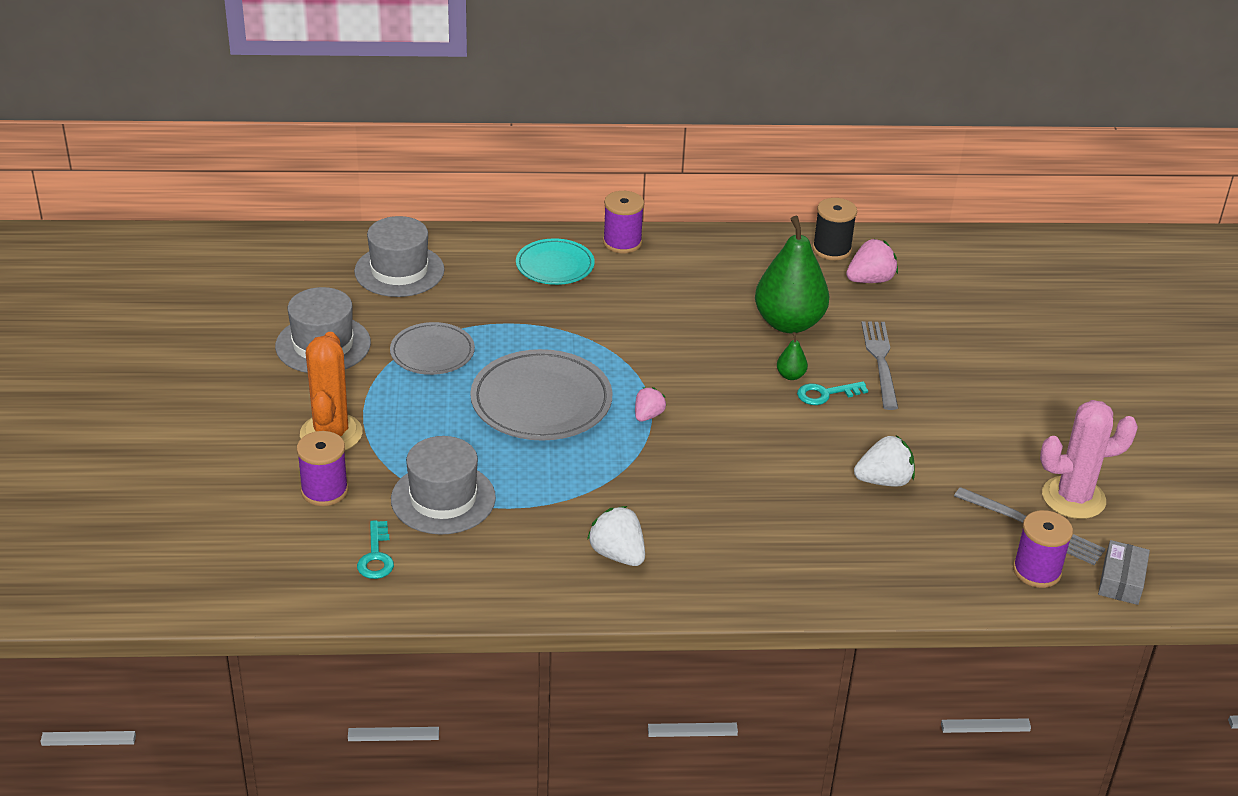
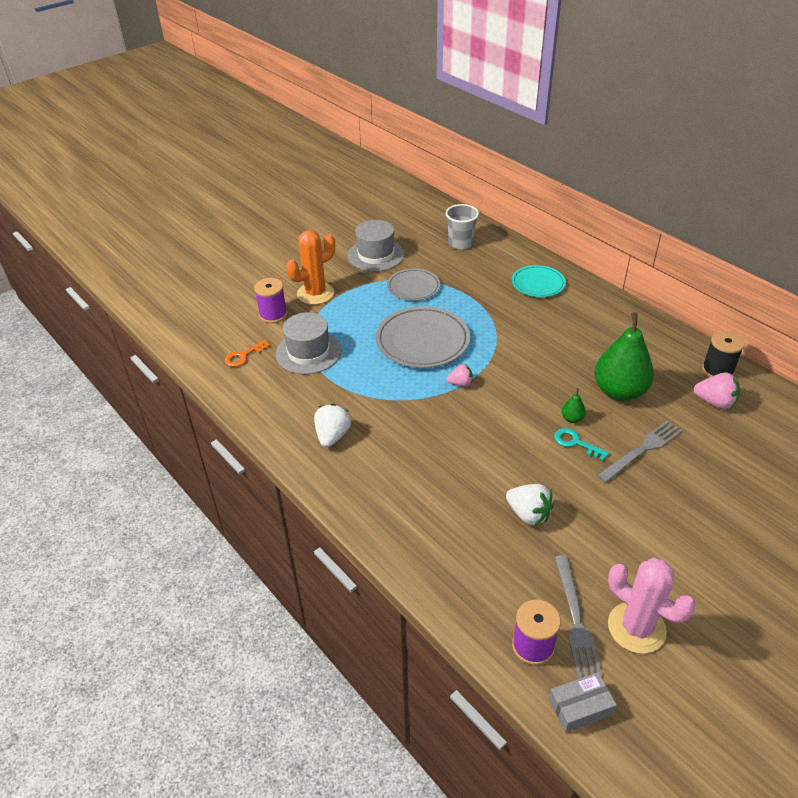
camera: 55 degrees right, 5 degrees up
(376, 556) = (243, 356): turquoise key -> orange key
(399, 271) = (461, 243): grey hat -> grey cup
(622, 242) = (593, 293): purple spool -> none

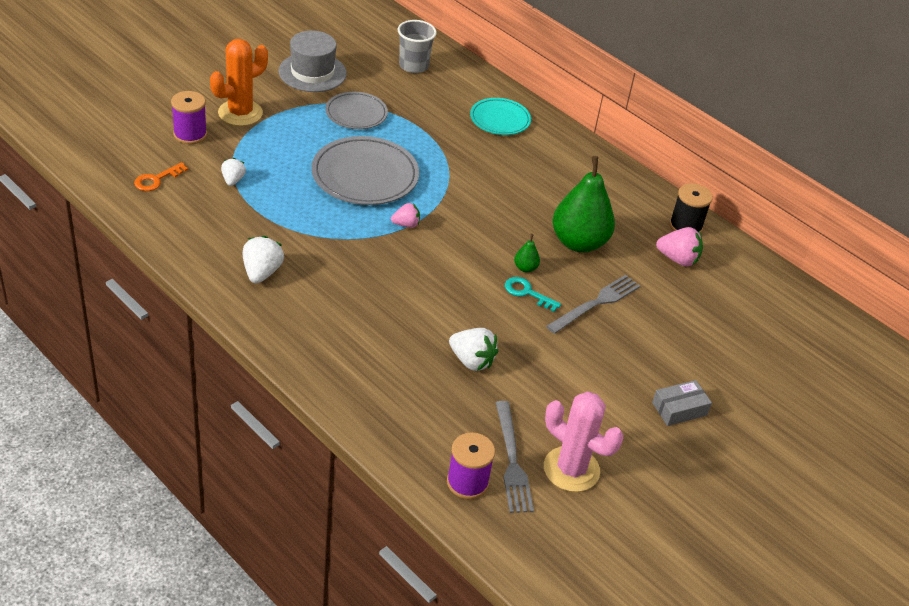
camera: 10 degrees left, 0 degrees up
(308, 352) = (233, 180): grey hat -> white strawberry
(580, 706) = (509, 535): grey box -> grey box (679, 409)

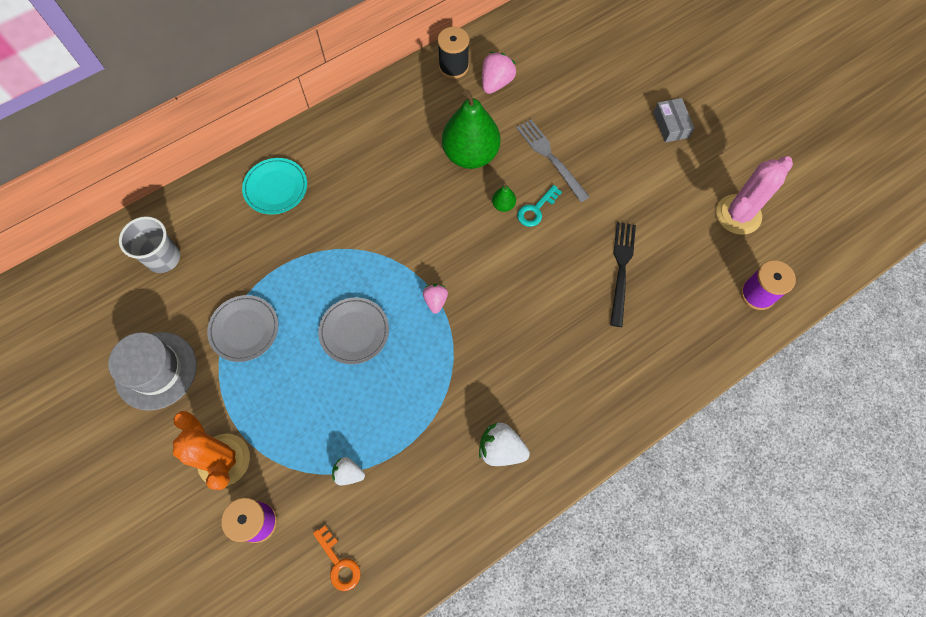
camera: 75 degrees left, 25 degrees up
(365, 175) = (354, 331): grey plate -> grey plate, size x0.61
(471, 361) = (621, 269): white strawberry -> black fork
(512, 460) = (732, 256): grey fork -> none

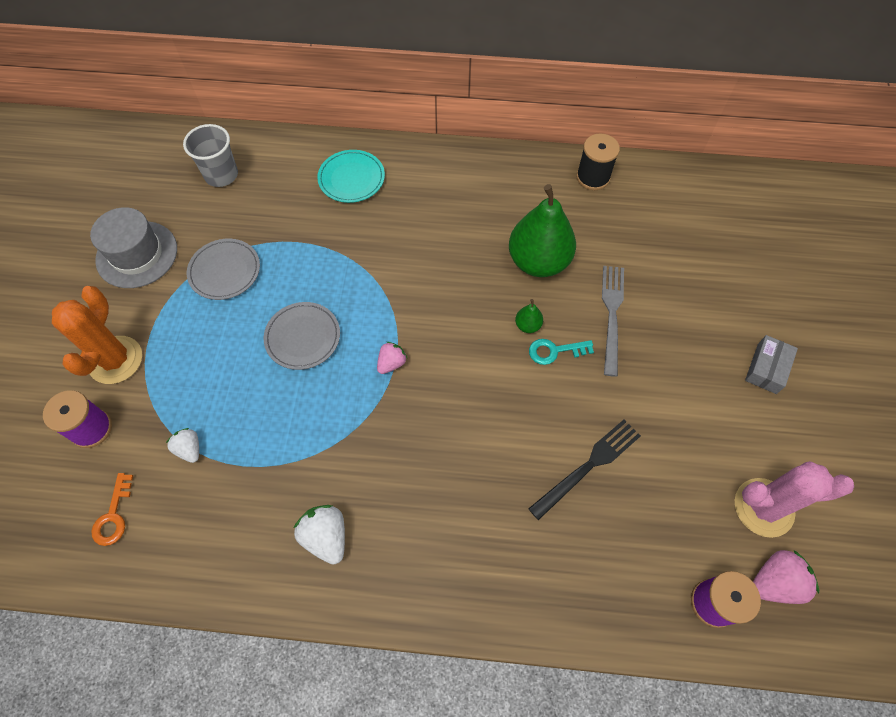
camera: 40 degrees right, 5 degrees down
(496, 83) = (620, 216): pink strawberry -> pink strawberry (774, 582)

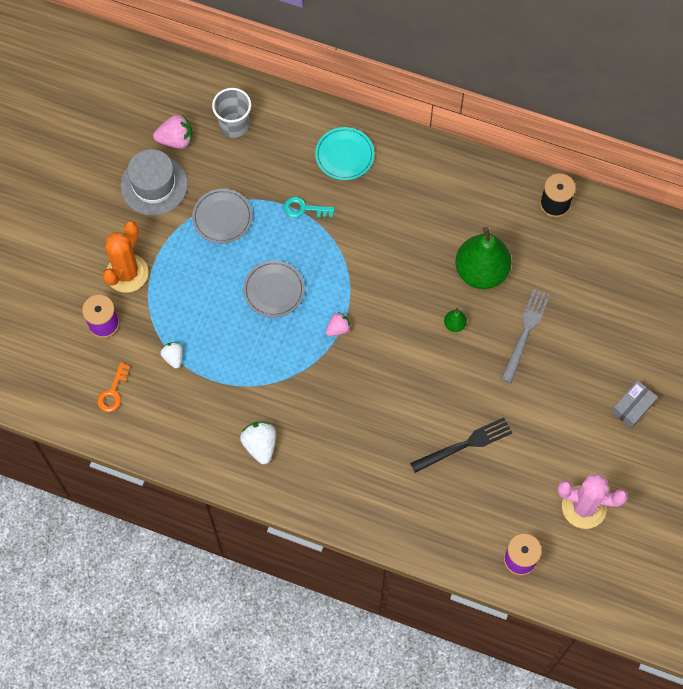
camera: 15 degrees right, 5 degrees up
(555, 351) = (469, 351): turquoise key -> turquoise key (304, 209)
(774, 582) = (569, 558): pink strawberry -> pink strawberry (176, 140)

